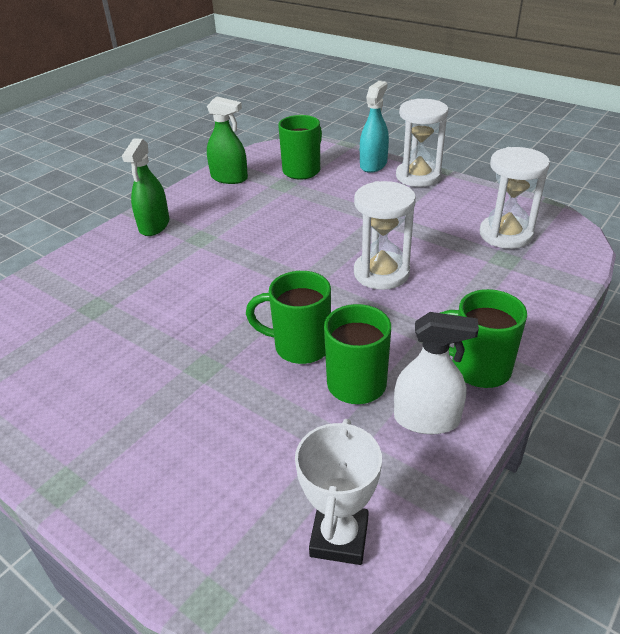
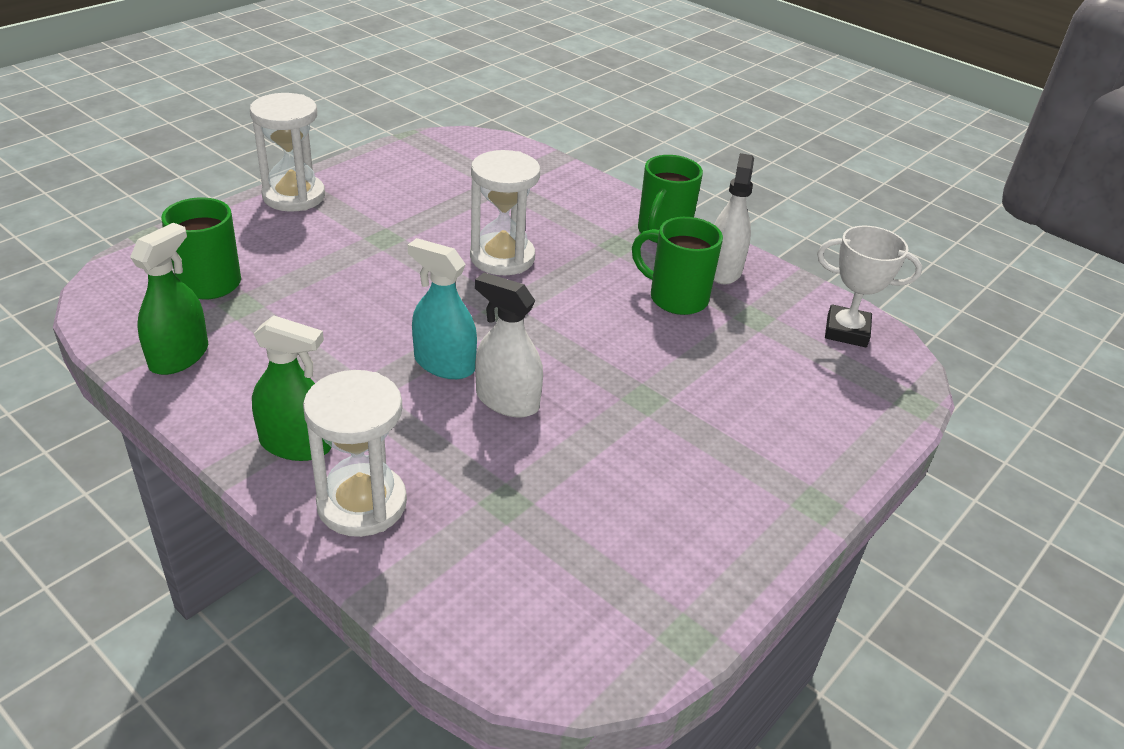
camera: 90 degrees left, 0 degrees up
(196, 296) = (507, 401): none -> white spray bottle
(300, 346) = (619, 327): green mug -> none
(373, 164) = (235, 222): turquoise spray bottle -> turquoise spray bottle (444, 364)
(505, 234) = (457, 172): white hourglass -> white hourglass (362, 503)

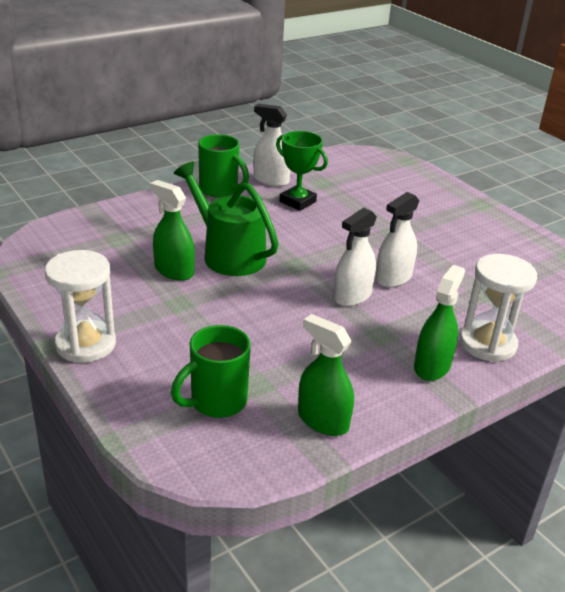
camera: 75 degrees left, 5 degrees down
(444, 364) = (352, 296): turquoise spray bottle -> white spray bottle
(448, 226) = (174, 271): none -> green spray bottle
(502, 257) = (228, 254): white hourglass -> green watering can
(676, 298) = (297, 202): green mug -> green trophy
(846, 331) = (342, 161): white trophy -> none

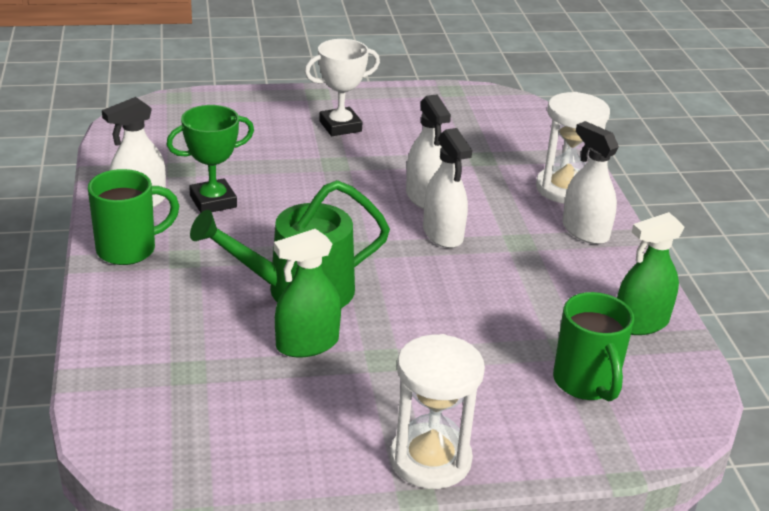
camera: 65 degrees left, 0 degrees up
(432, 366) = (585, 231): green spray bottle -> white spray bottle
(447, 223) = (340, 126): none -> white trophy

